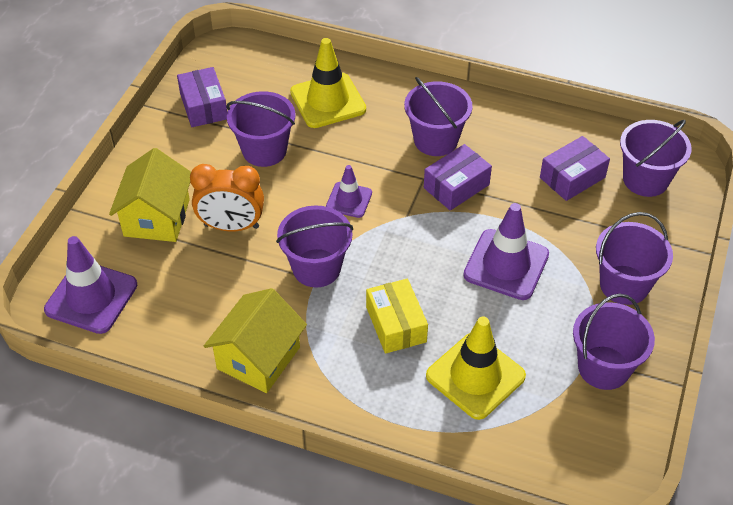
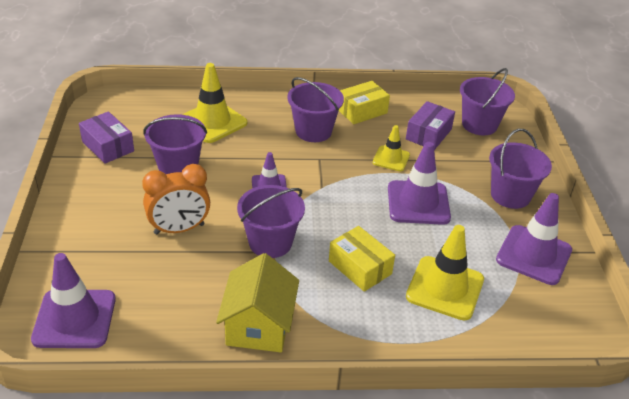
camera: 25 degrees left, 10 degrees down
(157, 218) = (107, 238): yellow house -> none
(456, 186) = (348, 158): purple box -> none
(507, 199) = (391, 159): none -> yellow traffic cone
(508, 126) = (362, 111): none -> yellow box
(603, 367) = (533, 255): purple bucket -> purple traffic cone

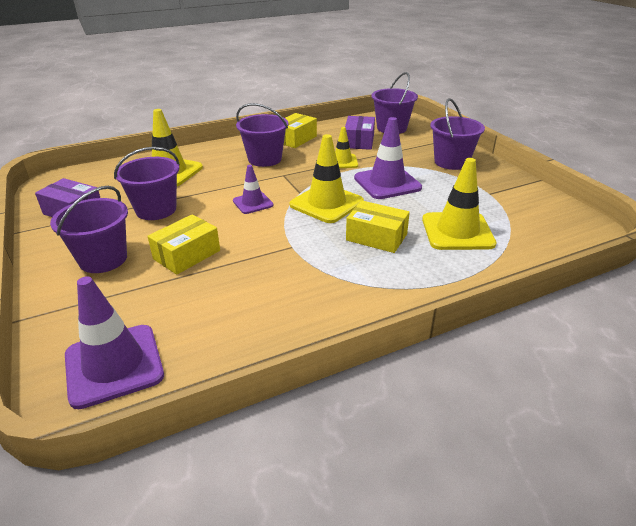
camera: 20 degrees left, 5 degrees down
(179, 229) = (187, 255): orange clock -> yellow box
(258, 325) = (319, 308): yellow house -> none
(270, 242) = (283, 241): purple bucket -> purple bucket (103, 259)
(339, 210) = (326, 203): none -> yellow traffic cone
(533, 255) = (502, 192): purple traffic cone -> none

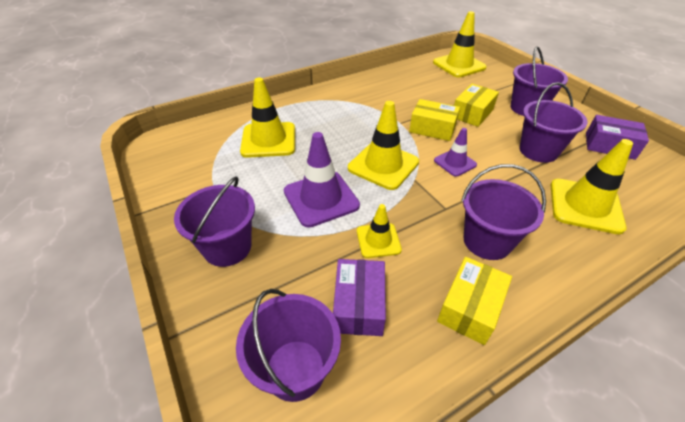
camera: 175 degrees right, 10 degrees up
(114, 365) = (459, 65): purple traffic cone -> yellow traffic cone
(376, 237) = (336, 132): yellow box -> yellow box (432, 128)

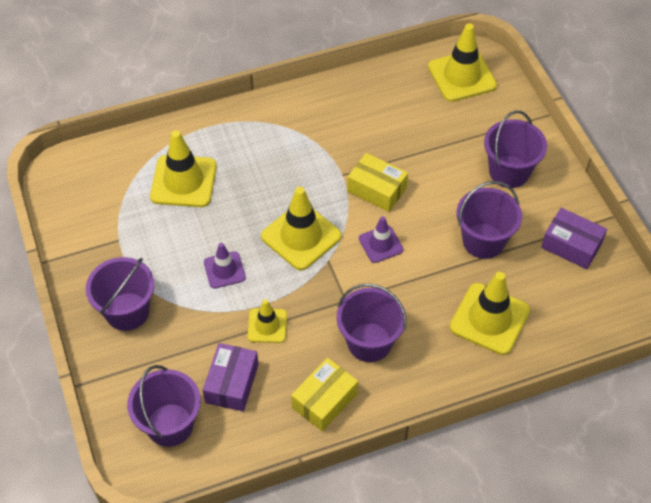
camera: 10 degrees right, 10 degrees up
(321, 198) = (224, 270): purple traffic cone -> purple traffic cone, size x0.58
(472, 113) = (436, 171): yellow box -> none

